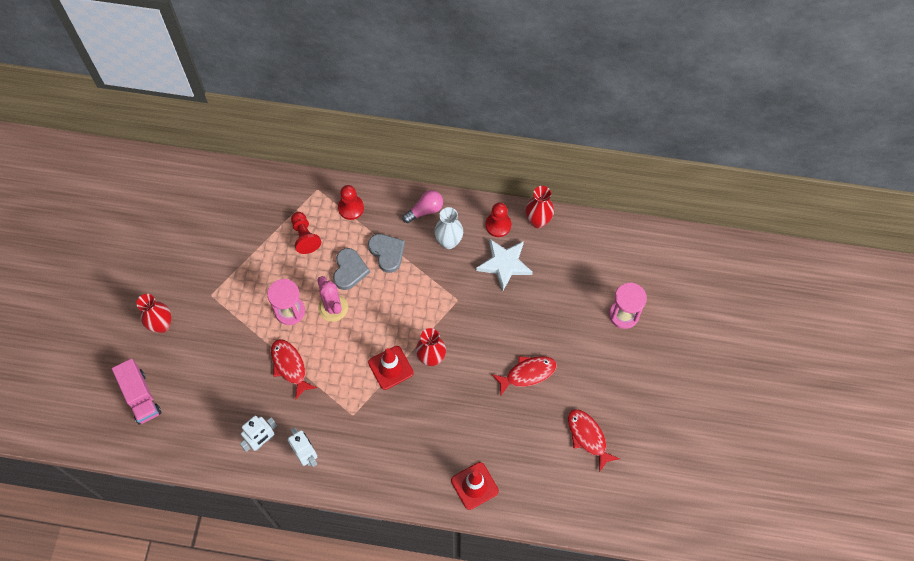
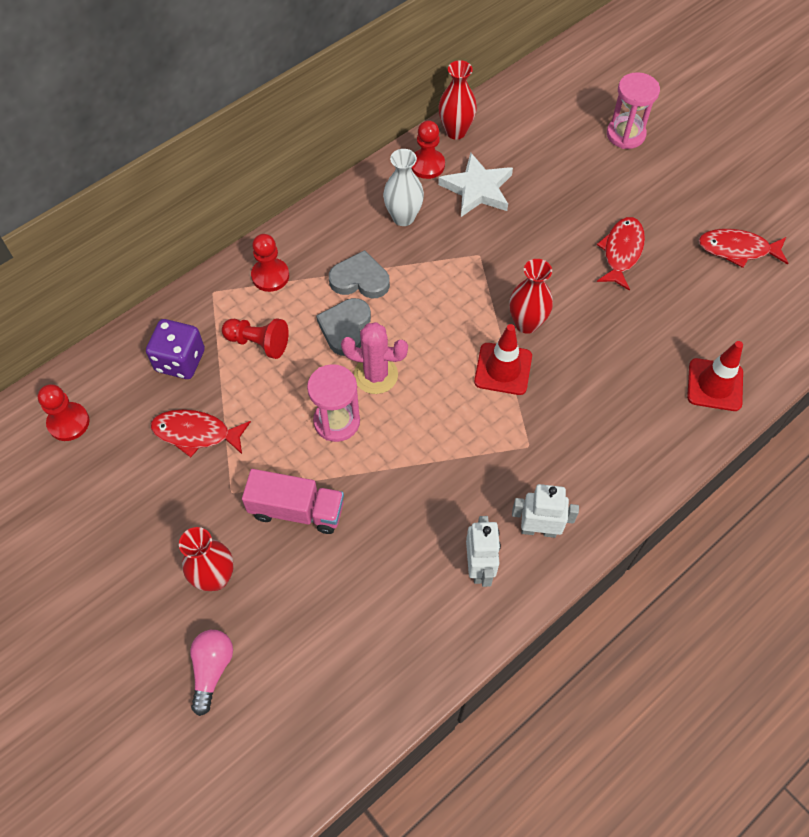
camera: 50 degrees left, 5 degrees down
(140, 397) = (290, 674): pink truck -> pink truck (297, 510)
(188, 191) = (68, 422): none -> red pawn
(263, 210) = (180, 361): none -> purple dice
(290, 366) = (408, 469): red fish -> red fish (196, 433)
(349, 270) = (345, 328): grey heart -> grey heart turned 120 degrees counterclockwise
(425, 210) = (345, 213): pink light bulb -> pink light bulb (212, 669)

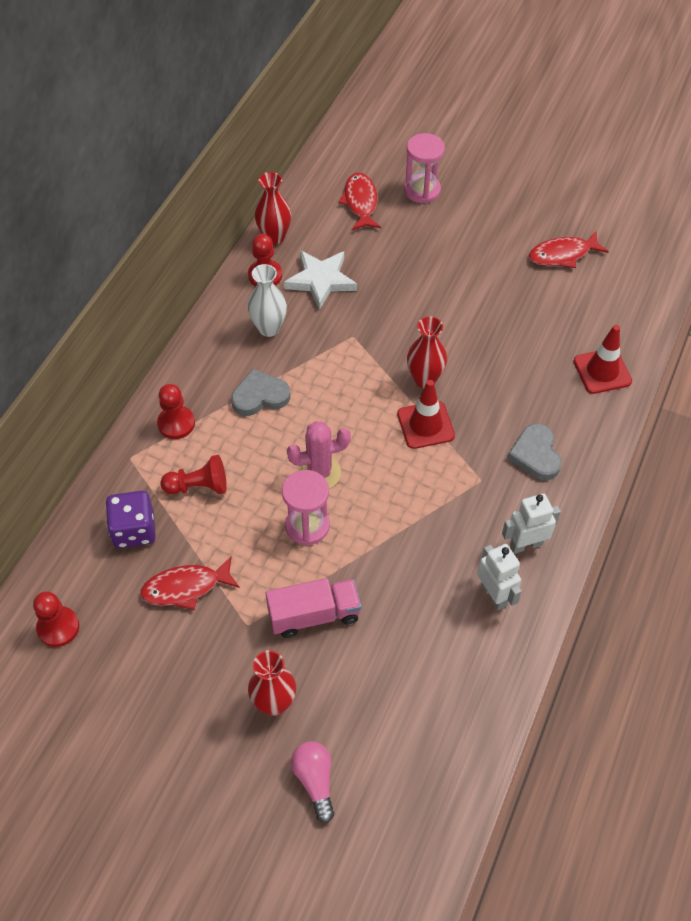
camera: 25 degrees left, 5 degrees down
(345, 328) = (270, 443): grey heart -> grey heart (535, 455)
(621, 252) = (471, 290): red fish -> red fish (360, 202)

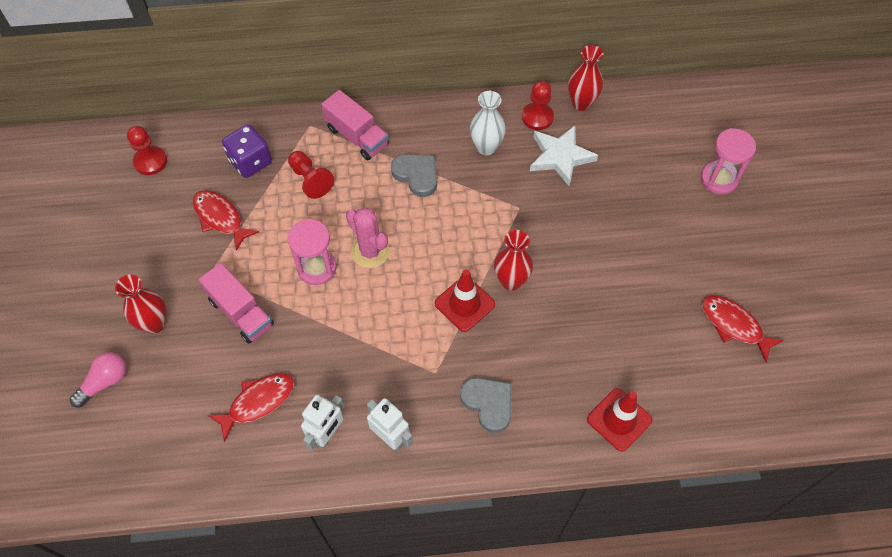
camera: 60 degrees right, 5 degrees up
(176, 423) = (357, 137): red pawn -> pink truck
(360, 202) = (667, 142): red fish -> red fish (258, 402)
(535, 455) = (488, 404): grey heart -> grey heart turned 90 degrees clockwise

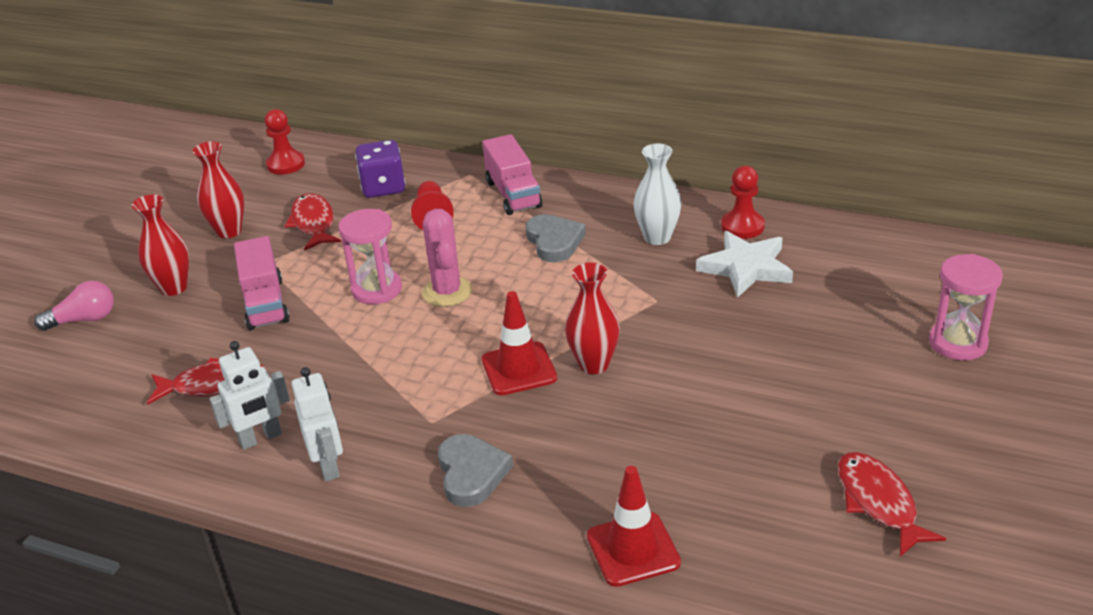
camera: 30 degrees right, 25 degrees down
(581, 103) = (810, 227): red vase -> red vase (229, 231)

